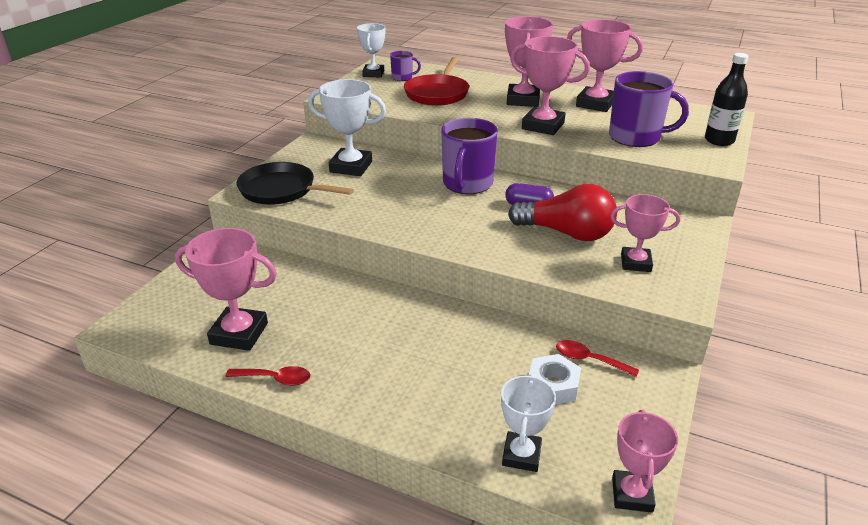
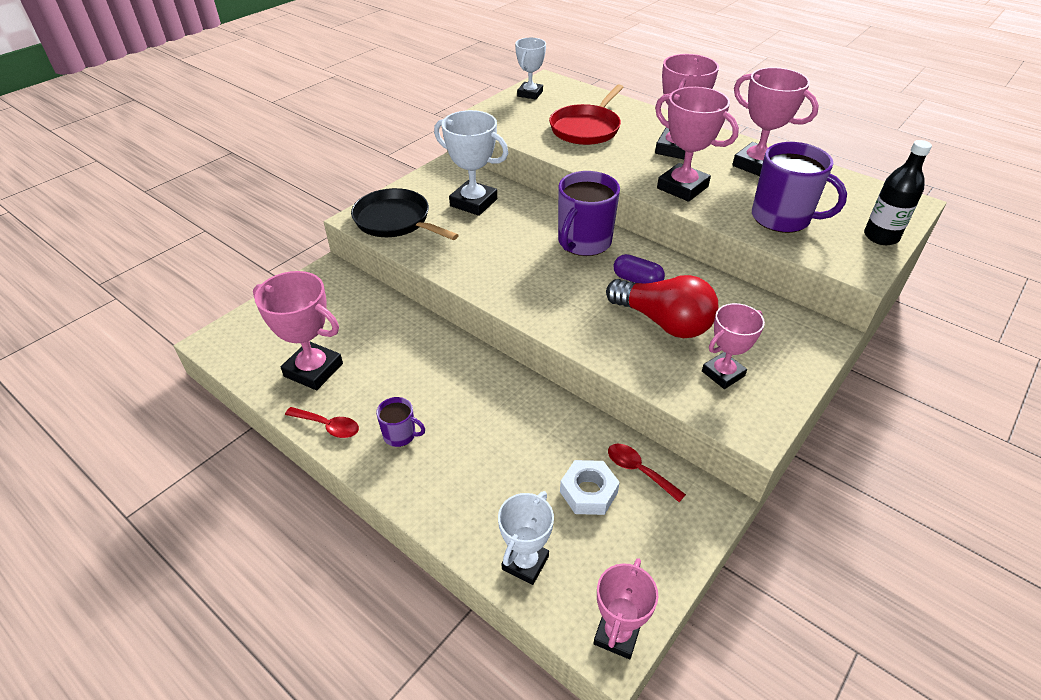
camera: 15 degrees right, 10 degrees up
(402, 78) = (558, 102): purple mug -> purple mug (400, 435)
(635, 263) = (723, 373): pink trophy -> pink trophy turned 60 degrees counterclockwise

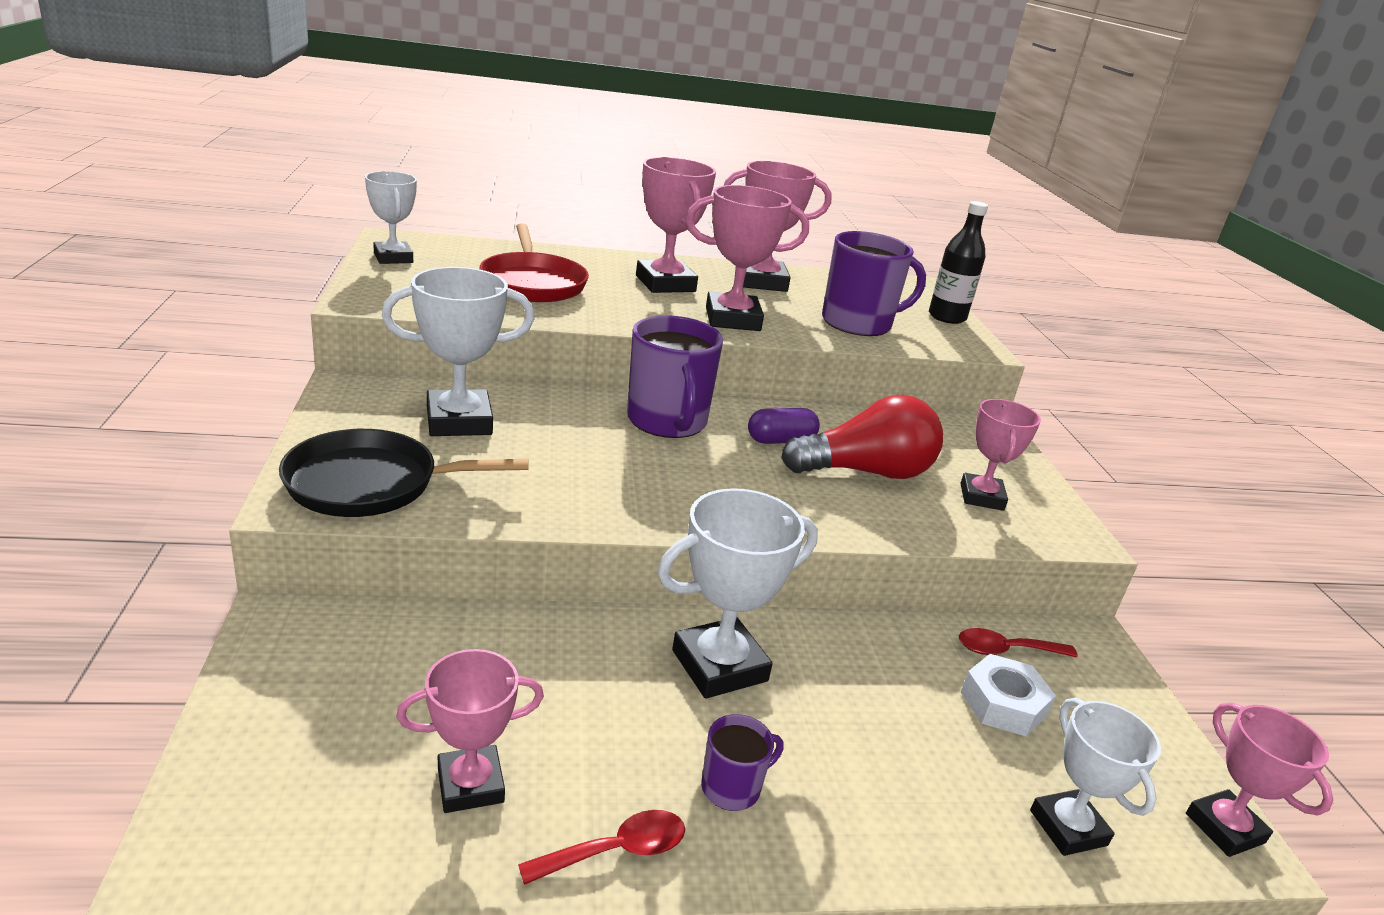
camera: 50 degrees left, 15 degrees down
(313, 370) = (470, 785): pink trophy -> pink trophy, size x0.66
(468, 384) = (719, 666): none -> white trophy

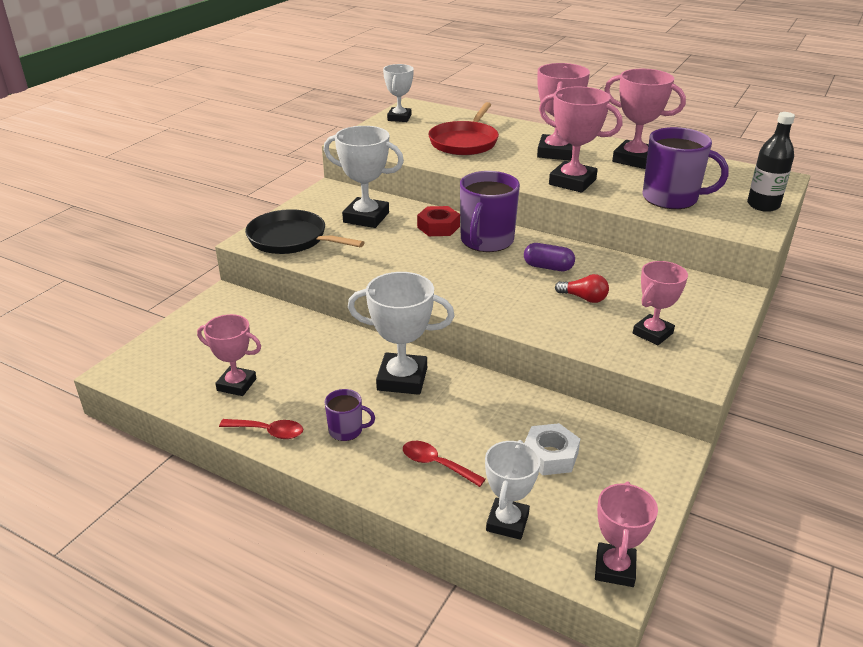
camera: 40 degrees right, 5 degrees up
(582, 414) = (438, 227): none -> red nut
(865, 472) = (584, 298): red light bulb -> red light bulb, size x0.48
(1006, 650) = (593, 432): red spoon -> red spoon (436, 464)

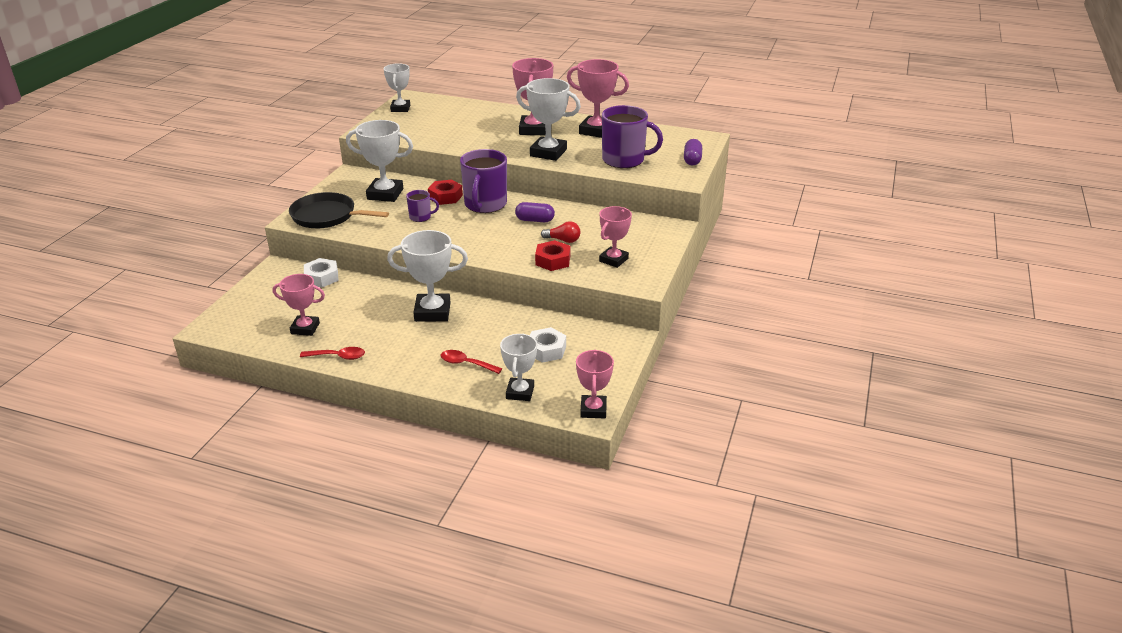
camera: 10 degrees left, 0 degrees up
(273, 316) = (321, 277): none -> white nut
(346, 430) = (396, 350): purple mug -> purple mug (421, 217)
(464, 142) = (459, 126): red pan -> none
(569, 326) = (553, 261): none -> red nut
(572, 182) = (548, 153): pink trophy -> white trophy
(763, 205) = (692, 160): black bottle -> purple capsule

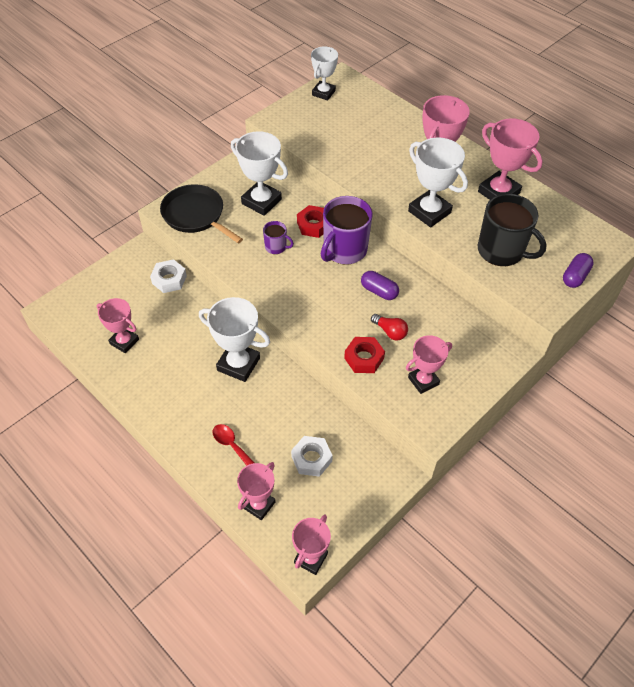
camera: 25 degrees right, 20 degrees up
(338, 357) = (132, 389): red spoon -> none
(520, 392) = (259, 505): white trophy -> pink trophy
(624, 160) = (501, 251): purple mug -> black mug

